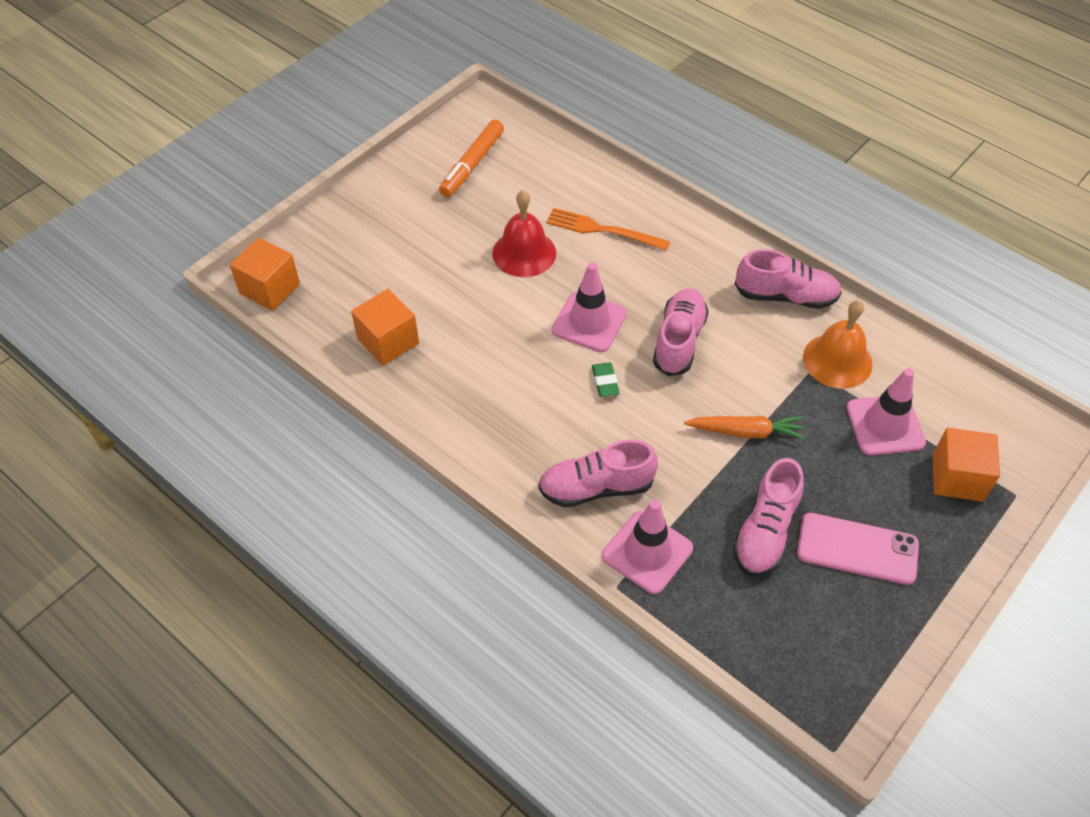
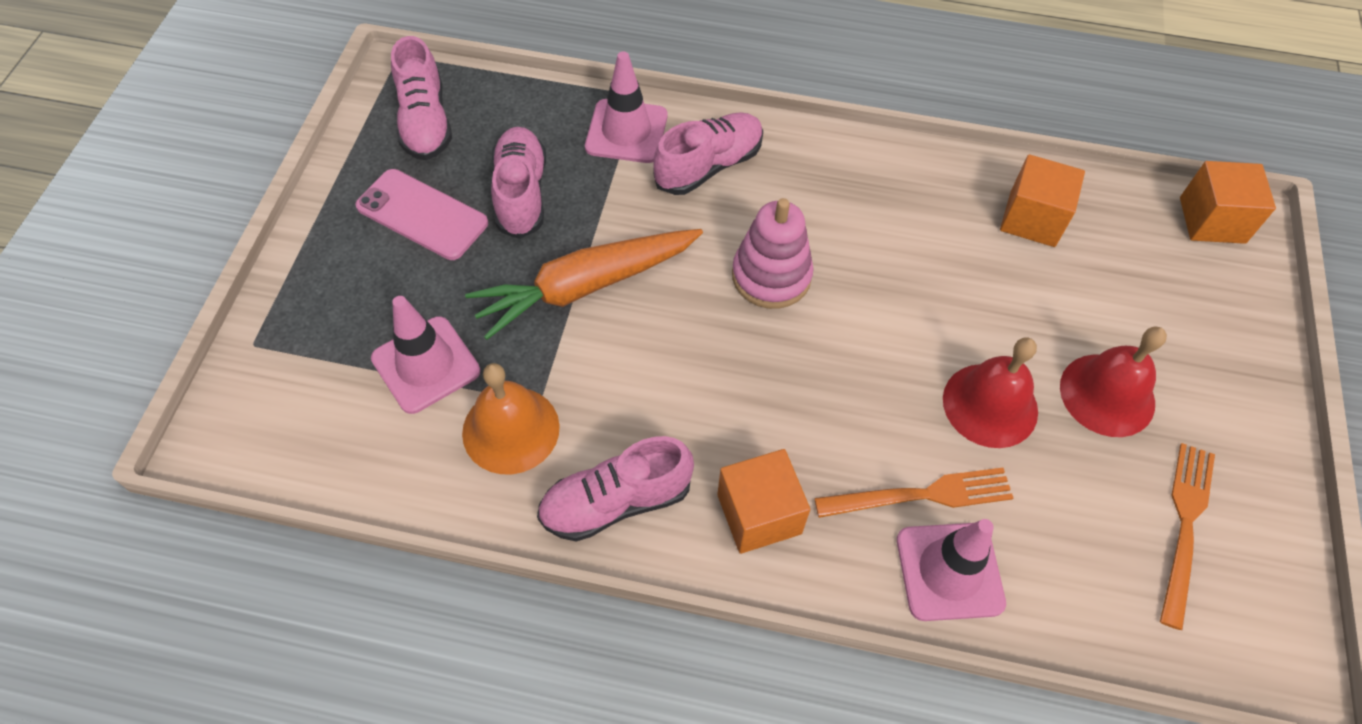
camera: 150 degrees right, 5 degrees up
(450, 230) = (1107, 394): none -> red bell
(472, 164) = (1185, 526): orange marker -> orange fork
(589, 322) = (839, 343): pink traffic cone -> pink traffic cone (949, 571)
(605, 382) = (771, 276): green eraser -> pink stacking toy
(679, 341) = (719, 366): pink shoe -> pink shoe (425, 122)
(746, 432) = (585, 287): orange carrot -> orange carrot, size x1.65
(857, 549) = (422, 215): pink phone -> pink phone turned 45 degrees clockwise
(957, 477) = (325, 336): orange cube -> orange cube (759, 514)

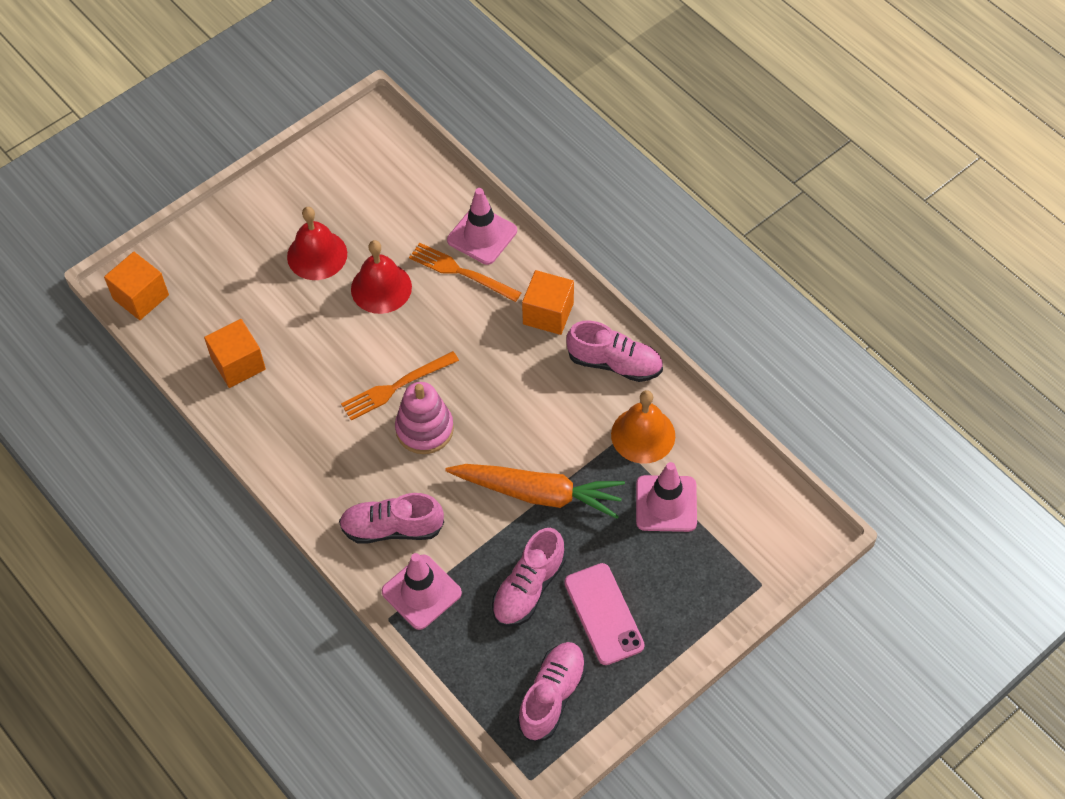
camera: 140 degrees left, 0 degrees up
(1185, 526) = (353, 184): orange fork -> orange fork (396, 387)

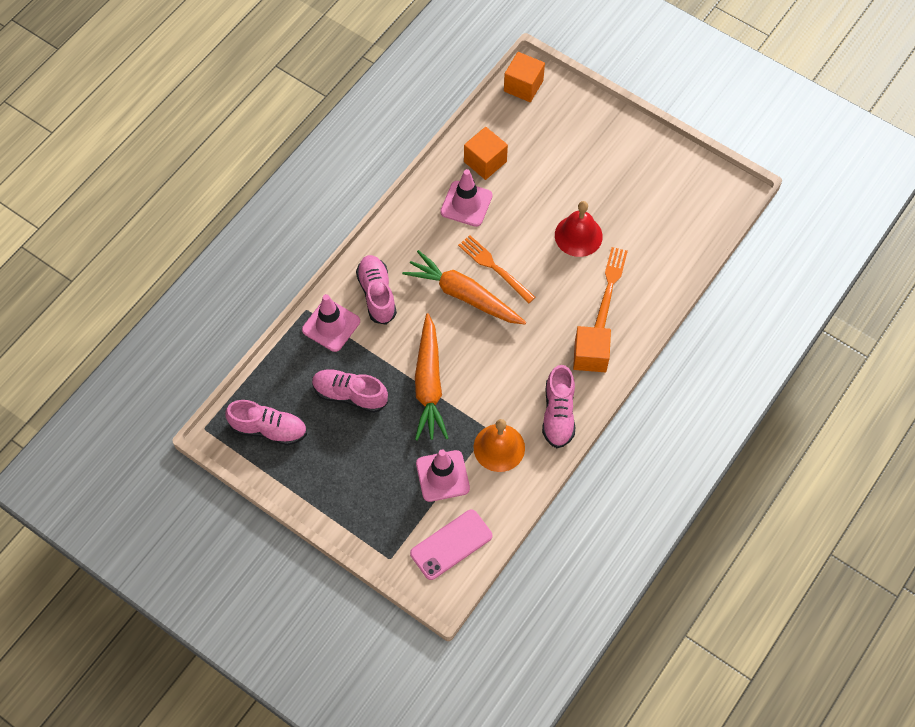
camera: 75 degrees right, 5 degrees up
(317, 255) = (594, 185): red bell -> none
(424, 429) = (463, 295): pink stacking toy -> orange carrot
(482, 235) = (649, 293): pink traffic cone -> pink traffic cone (466, 204)
(604, 614) = (340, 450): pink phone -> pink phone (451, 544)

